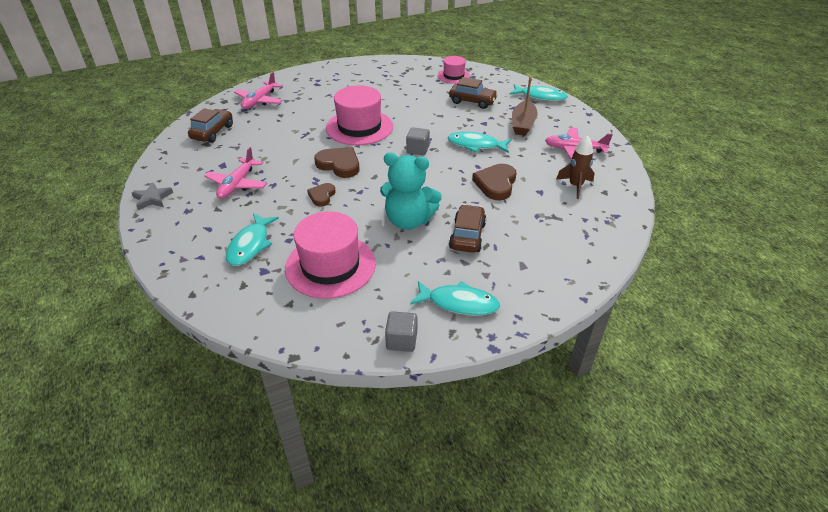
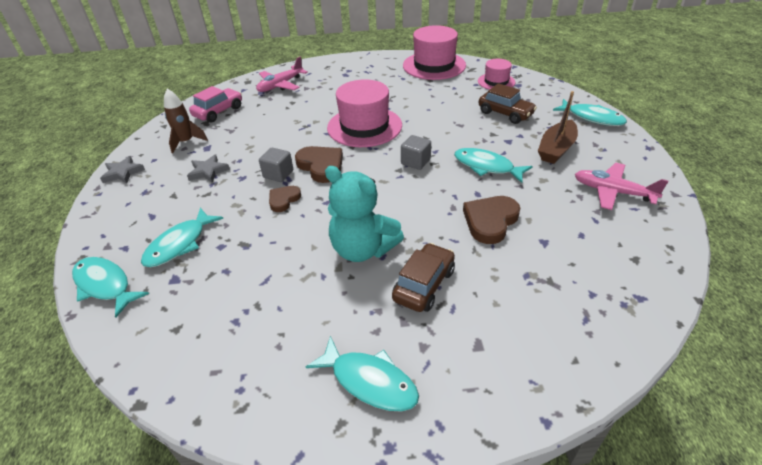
camera: 20 degrees right, 0 degrees up
(203, 287) = (105, 285): none -> turquoise fish
(212, 132) = (218, 112): brown car -> pink car
(237, 184) = (208, 171): pink plane -> grey star
(330, 266) = (246, 289): pink hat -> pink hat (434, 65)
(401, 340) = (272, 418): grey cube -> grey cube (278, 174)
(575, 186) = (596, 243): brown rocket -> brown rocket (186, 142)

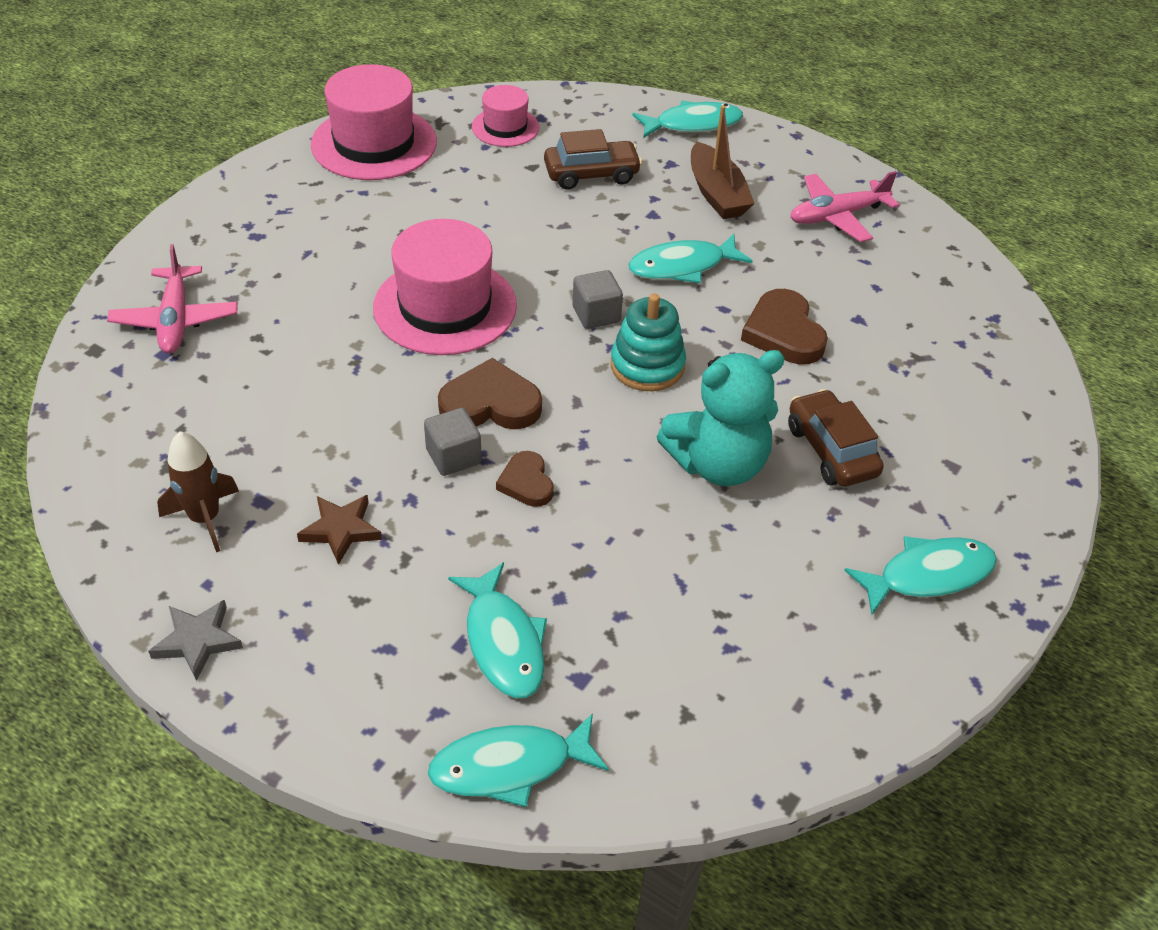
camera: 55 degrees left, 5 degrees up
(208, 171) = (341, 530): grey star -> brown star
(218, 112) = (154, 435): pink car -> none
(402, 192) = (647, 366): none -> turquoise stacking toy

